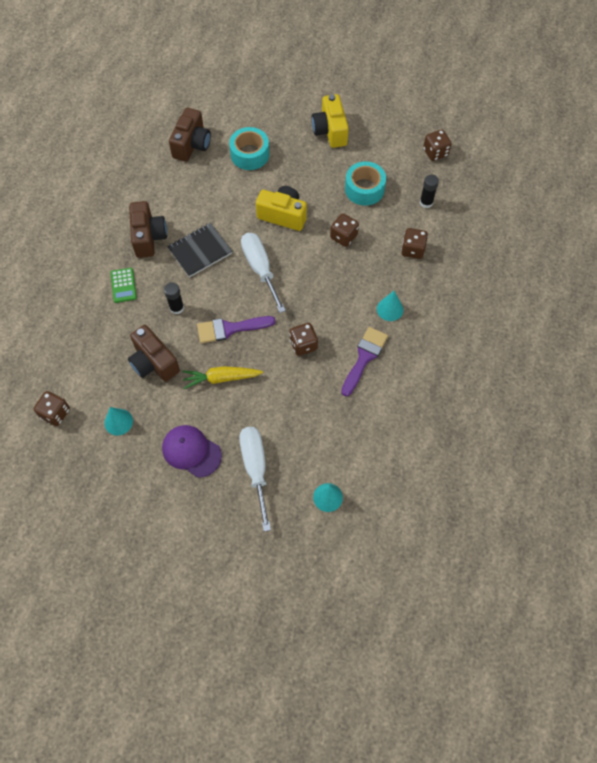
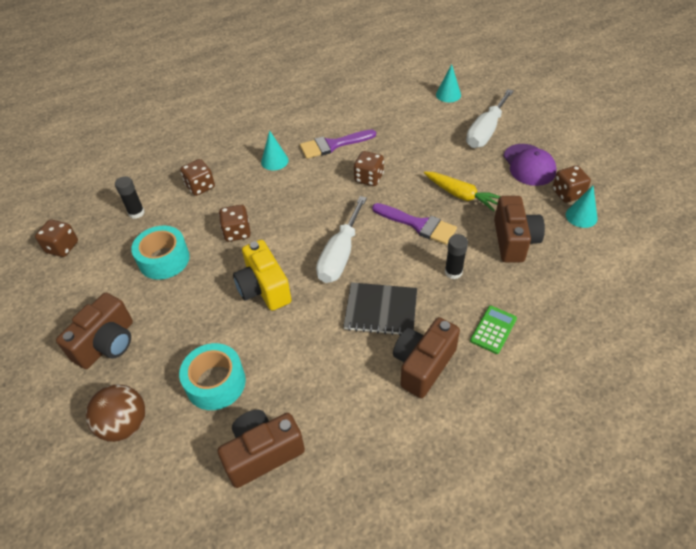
camera: 135 degrees left, 15 degrees down
(55, 413) = (643, 256): brown dice -> brown dice (567, 194)
(271, 110) = (125, 425): none -> brown ball
(330, 131) = (107, 343): yellow camera -> brown camera

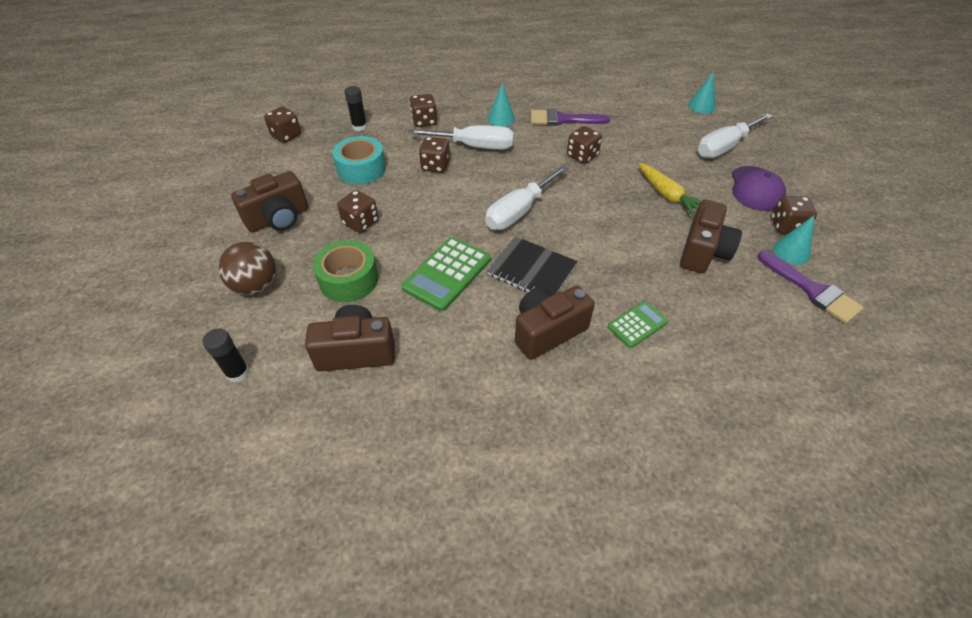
camera: 20 degrees right, 0 degrees up
(195, 318) = (361, 223): none -> brown dice
(215, 383) = (349, 279): turquoise tape -> green tape
(264, 199) = (474, 146): none -> white screwdriver
(264, 288) = (433, 217): yellow camera -> none
(306, 342) = (447, 274): none -> green calculator
(418, 225) = (610, 209): purple brush -> purple brush (812, 290)
(453, 272) = (623, 260): black glue stick -> black glue stick (238, 372)

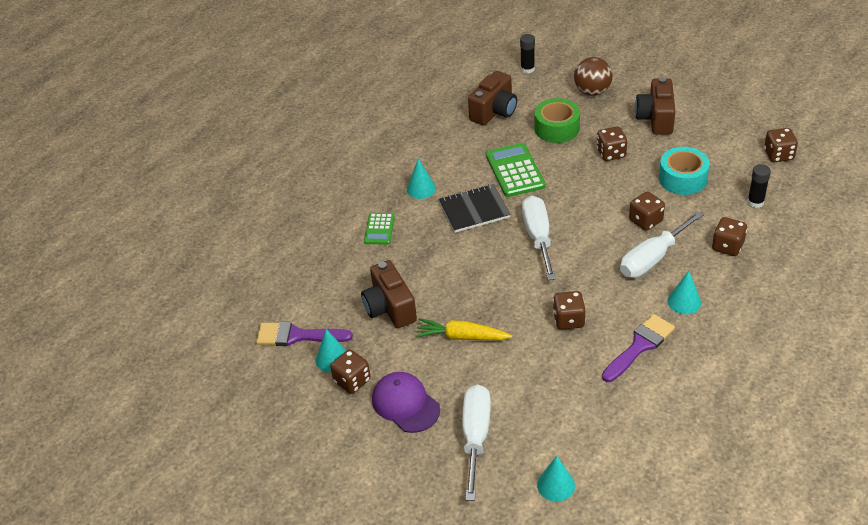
camera: 135 degrees right, 5 degrees down
(547, 331) = (421, 188): brown camera -> turquoise cone

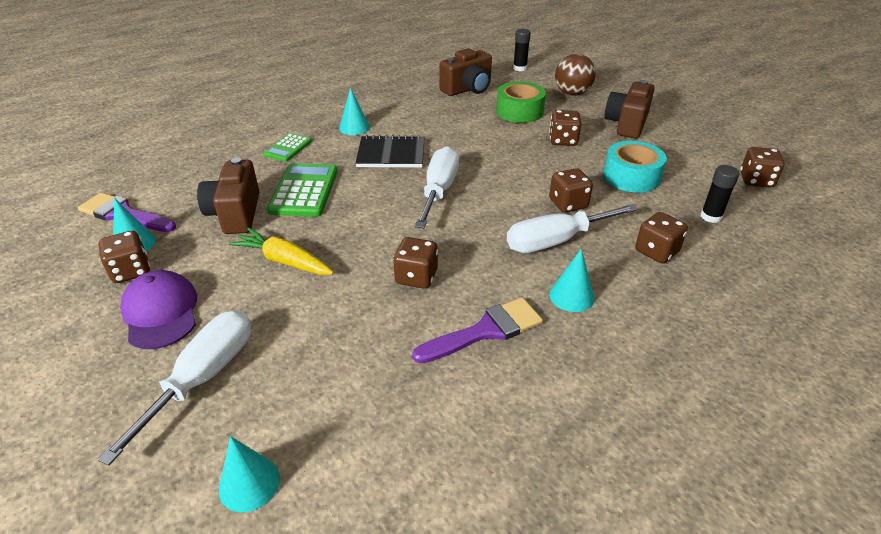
camera: 15 degrees right, 5 degrees down
(515, 171) = (455, 133): green calculator -> green calculator (304, 191)

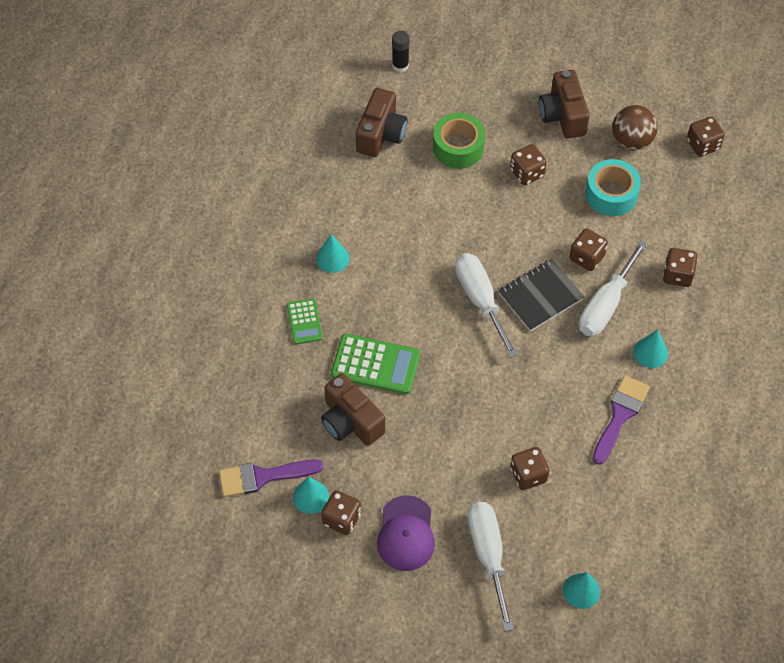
camera: 35 degrees left, 20 degrees up
(161, 312) = (406, 534): purple cap -> purple cap turned 120 degrees counterclockwise
(284, 261) = (438, 441): yellow carrot -> none
(304, 191) = (375, 364): green calculator -> green calculator turned 135 degrees clockwise
(391, 154) = (400, 276): black notebook -> black notebook (540, 296)
(416, 277) = (541, 398): brown dice -> brown dice (528, 475)
(572, 93) = (483, 87): brown ball -> brown ball (631, 141)
(711, 217) = (693, 212): black glue stick -> none

